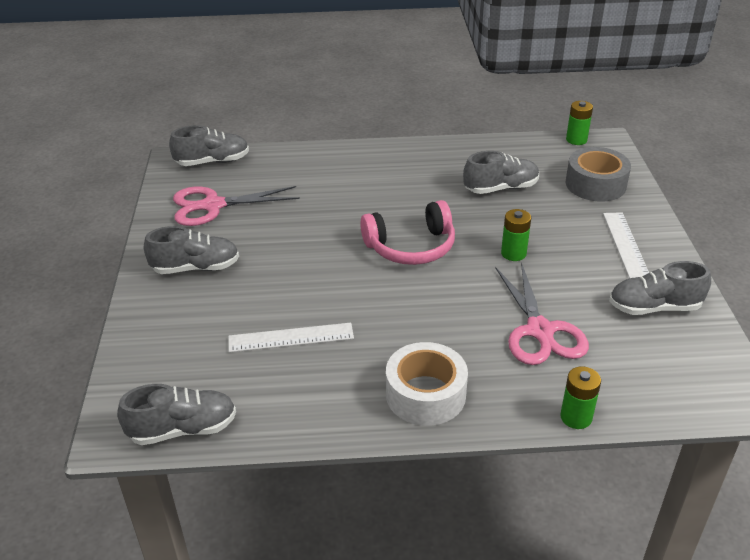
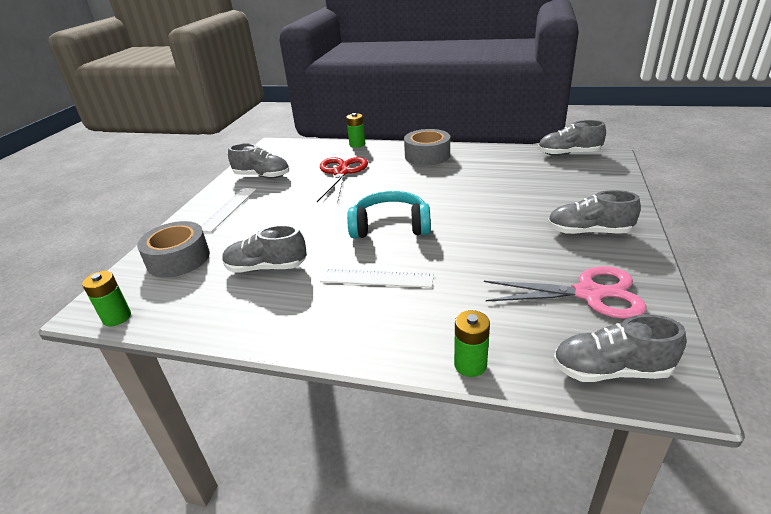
camera: 160 degrees left, 5 degrees down
(291, 338) = (503, 183): white ruler -> white ruler (376, 278)
(411, 247) = (390, 226): pink headphones -> turquoise headphones
(425, 394) = (427, 155): white tape -> grey tape
(513, 253) = (314, 212): green battery -> green battery (470, 365)
(540, 331) = (341, 172): pink scissors -> red scissors

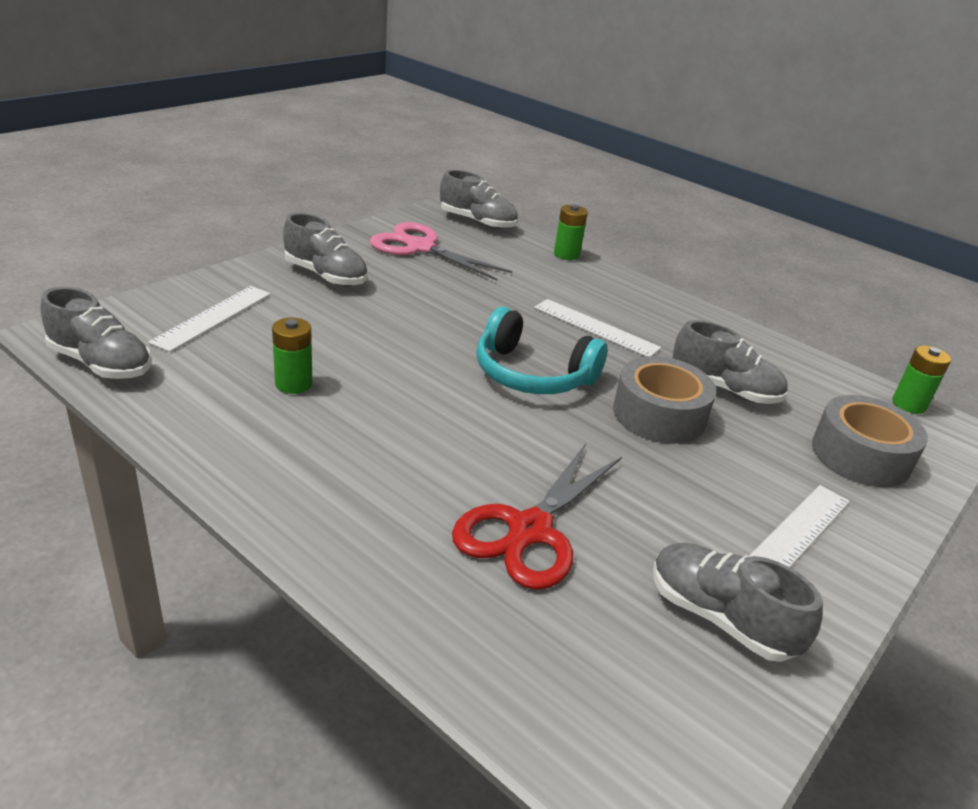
camera: 160 degrees left, 0 degrees up
(357, 144) = (412, 637): green battery -> green battery (293, 384)
(427, 155) = (312, 489): grey tape -> grey tape (659, 415)
(579, 184) = (213, 317): none -> white ruler

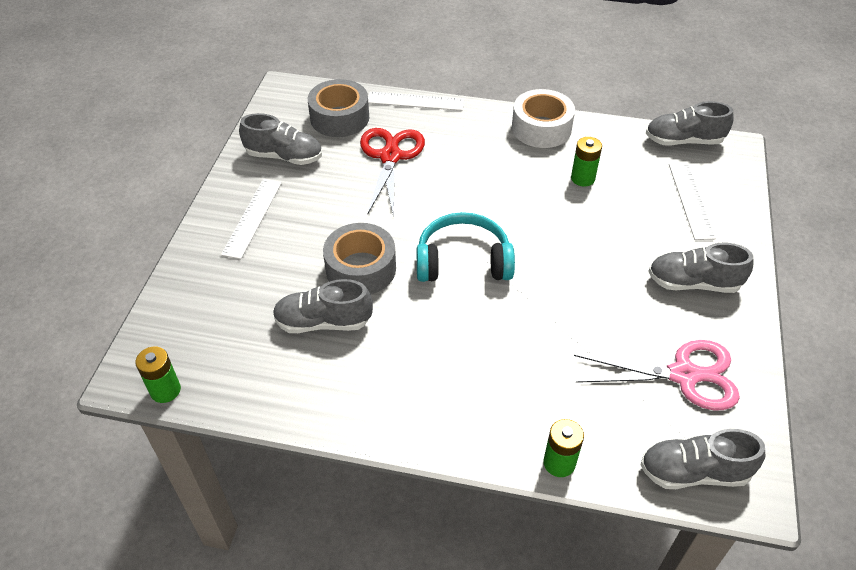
camera: 155 degrees right, 15 degrees up
(250, 464) = (541, 128): none -> white tape
(596, 328) = (454, 344): white ruler -> white ruler (415, 101)
(860, 455) = (211, 303): grey tape -> grey tape (339, 118)

